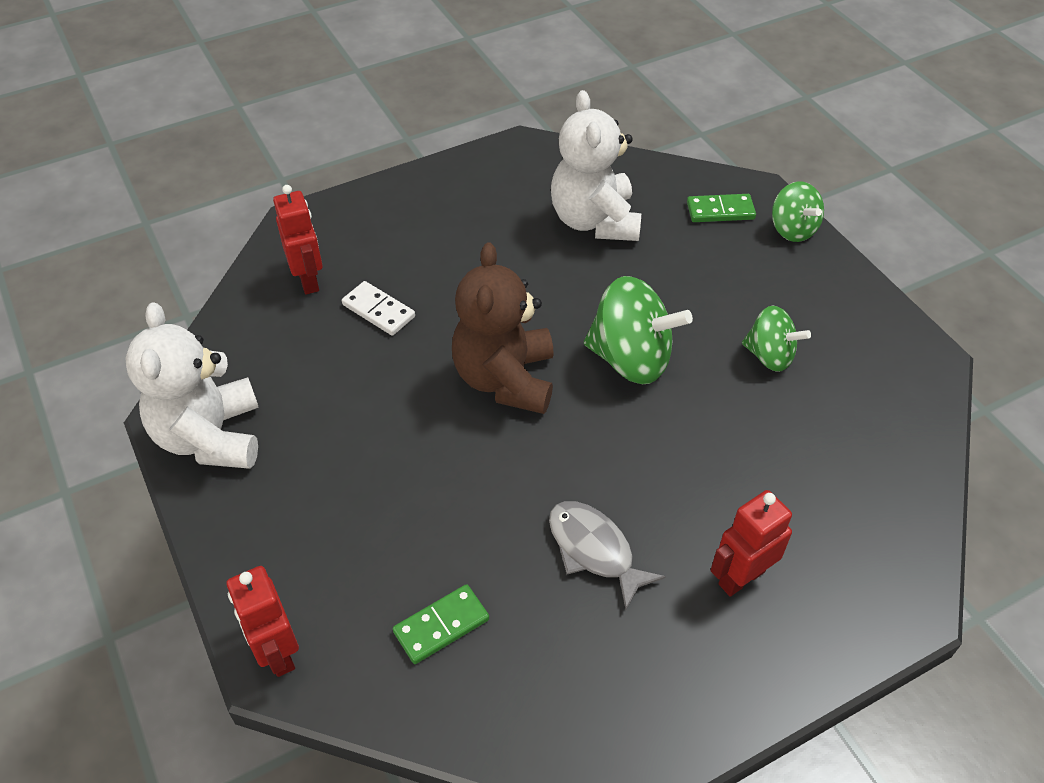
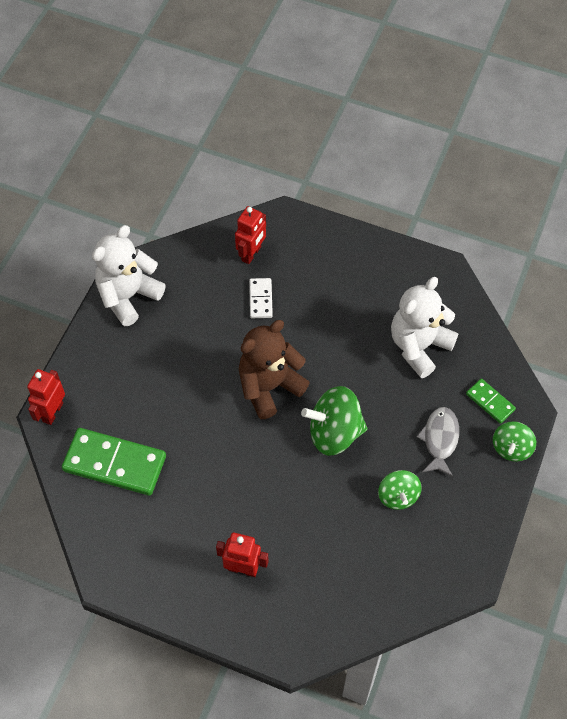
camera: 50 degrees right, 10 degrees up
(441, 625) = (115, 463): green domino -> green domino, size x1.97
(594, 550) = (204, 496): grey fish -> grey fish (440, 439)
(631, 359) = (334, 433): green spinning top -> green spinning top turned 105 degrees clockwise

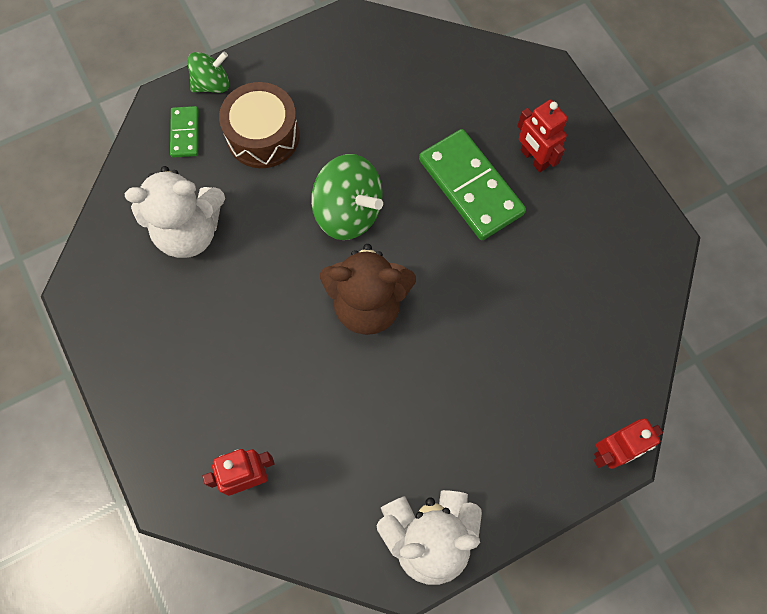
camera: 140 degrees left, 10 degrees up
(115, 463) = (583, 343): green domino -> green domino (470, 187)
(260, 299) = (290, 410): white domino -> none
(398, 496) = (347, 118): green spinning top -> none
(440, 439) = (263, 135): grey fish -> brown drum

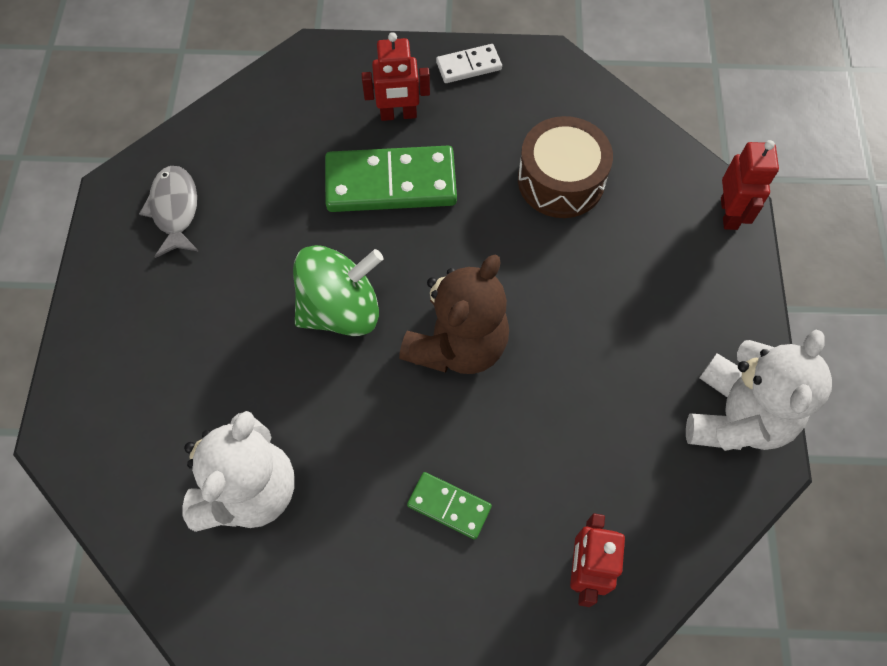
camera: 60 degrees left, 5 degrees down
(185, 133) = (119, 432): green domino -> green domino (449, 506)
(212, 84) = (79, 369): green spinning top -> none
(263, 135) = (187, 348): brown drum -> brown drum (561, 180)
(358, 64) = (175, 210): none -> grey fish
(614, 183) = (469, 66): none -> white domino

